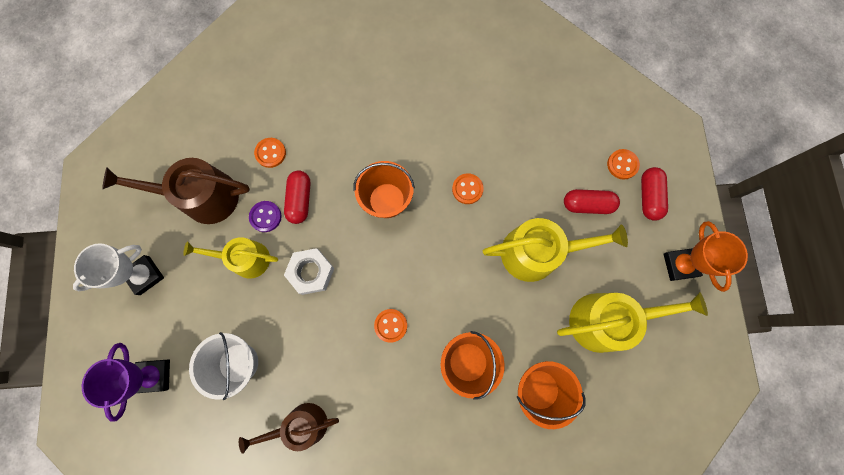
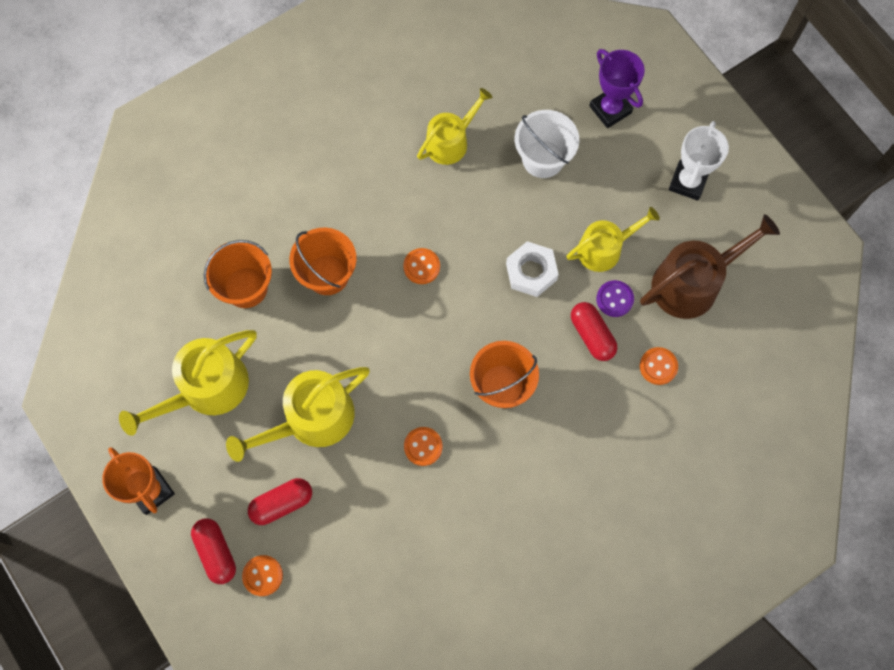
camera: 150 degrees right, 5 degrees down
(301, 425) = (451, 141): brown watering can -> yellow watering can

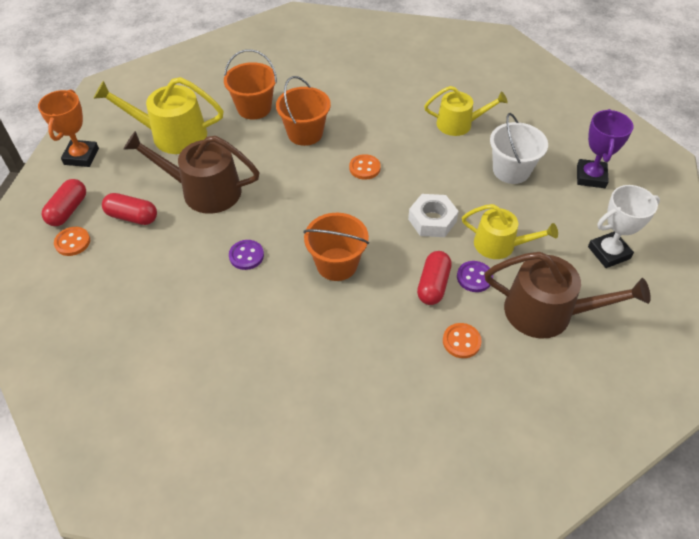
camera: 45 degrees right, 20 degrees down
(311, 419) = (204, 191): yellow watering can -> brown watering can
(423, 446) = (246, 256): orange button -> purple button

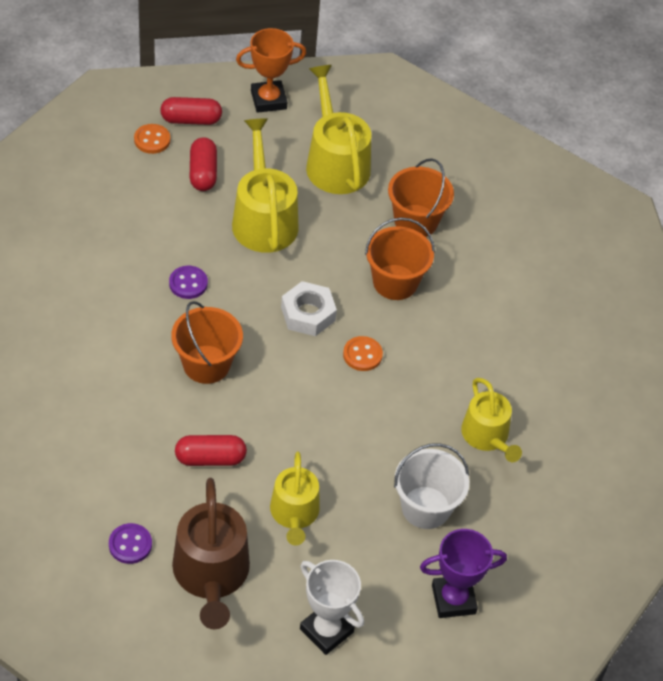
camera: 65 degrees right, 0 degrees up
(204, 191) = (263, 219): brown watering can -> yellow watering can
(432, 220) = (306, 439): white nut -> white nut (308, 314)
(461, 341) = (144, 498): orange button -> none
(474, 277) = (235, 496): purple button -> purple button (130, 544)

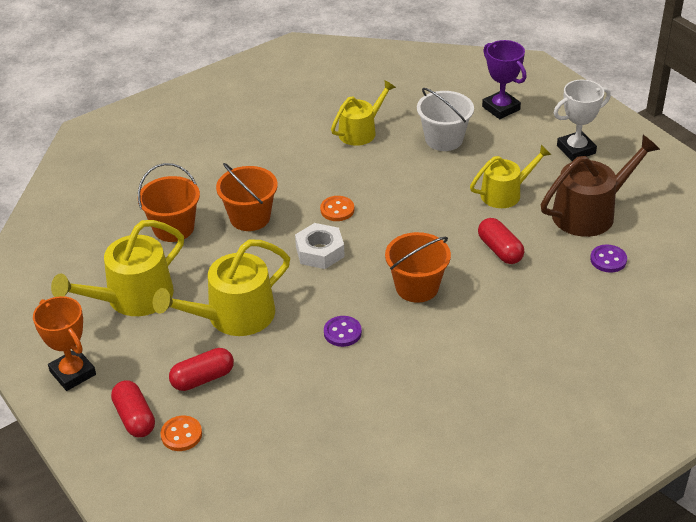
camera: 110 degrees left, 10 degrees down
(326, 630) = (576, 149): white trophy -> white trophy turned 45 degrees clockwise

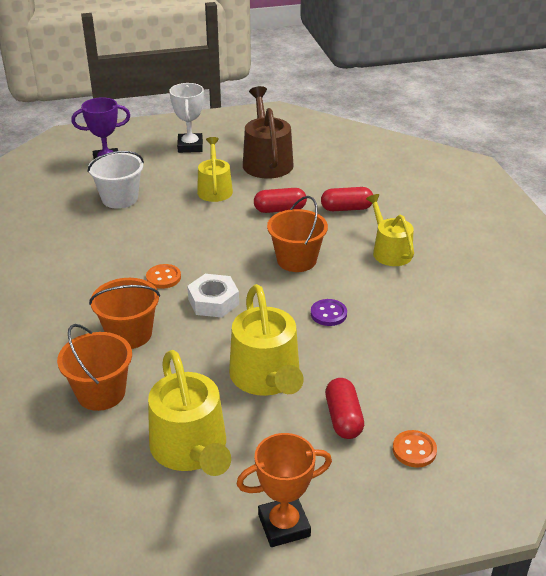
camera: 70 degrees left, 5 degrees down
(135, 418) = (376, 482): red capsule -> red capsule (346, 208)
(360, 131) = (64, 237): yellow watering can -> yellow watering can (389, 251)
(608, 260) = (323, 169): purple button -> none

